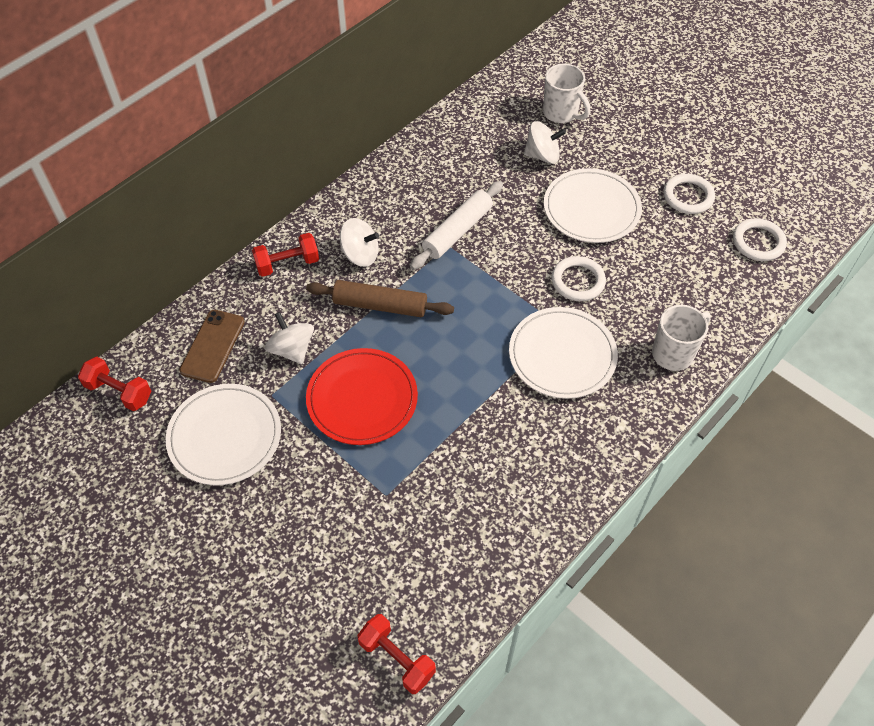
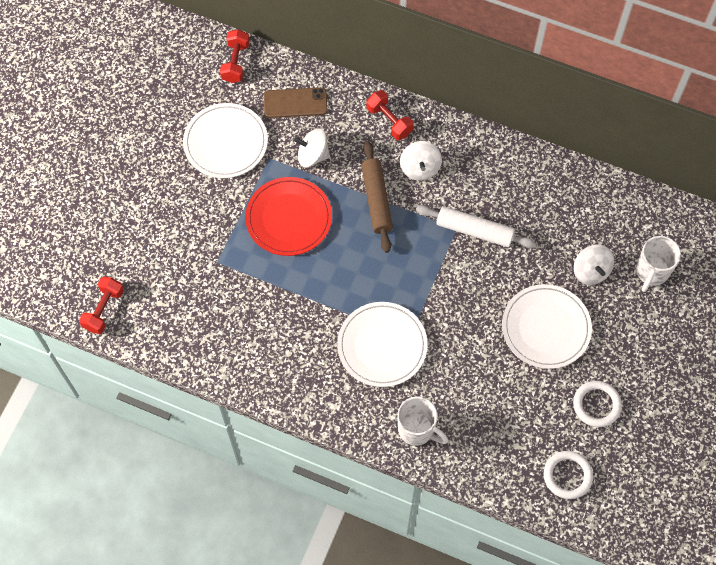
camera: 70 degrees right, 10 degrees up
(292, 349) = (312, 155): white spinning top -> white spinning top turned 120 degrees counterclockwise
(578, 281) = (461, 338): white ring -> none

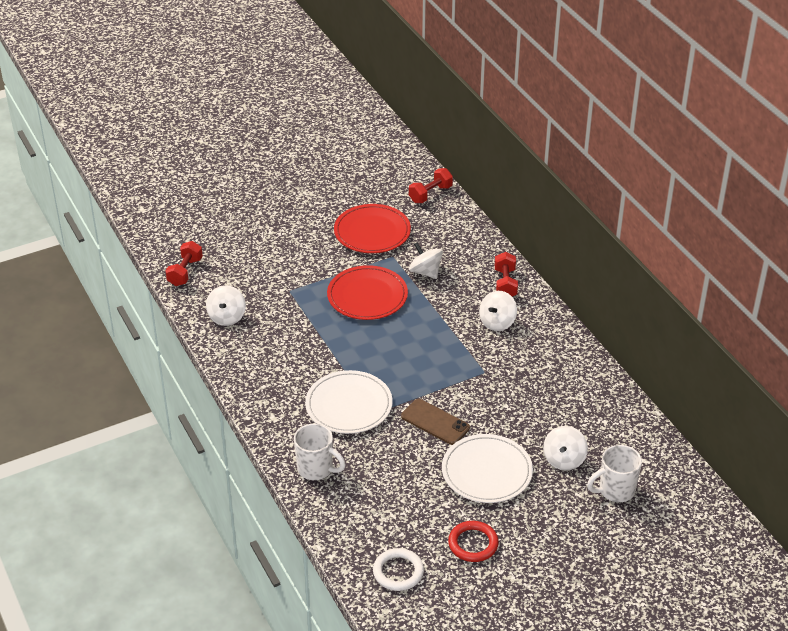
camera: 40 degrees right, 25 degrees down
(104, 310) = (185, 272): red dumbbell -> red dumbbell turned 45 degrees counterclockwise
(191, 331) = (227, 317): none -> white spinning top
(225, 142) = (372, 232): white plate -> red plate
(295, 103) = (447, 237): brown phone -> brown phone (435, 422)
(377, 200) = (443, 322): brown rolling pin -> none
(417, 430) = (316, 469): white mug -> white mug turned 45 degrees counterclockwise
(474, 230) = (497, 381): white rolling pin -> none
(596, 405) = (473, 544): white ring -> red ring

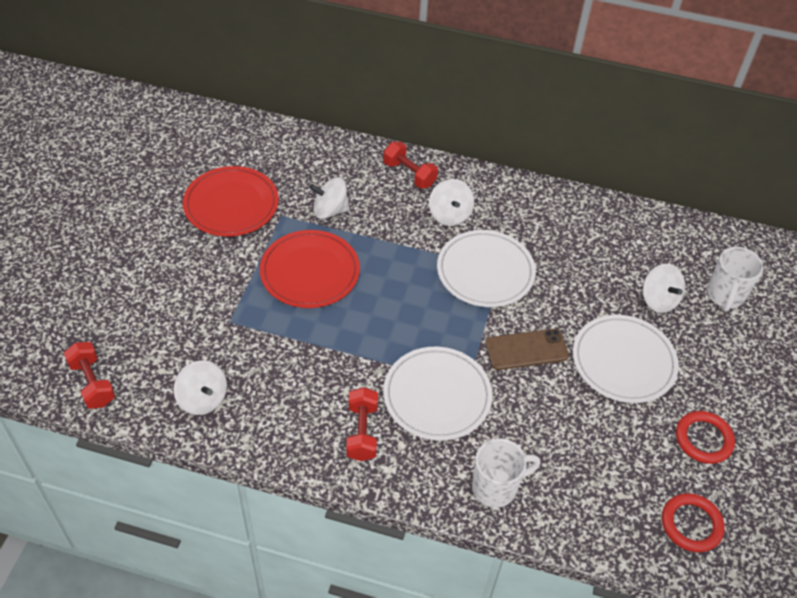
camera: 50 degrees left, 10 degrees up
(398, 572) = (691, 524): white ring -> red ring
(430, 194) = (237, 132): red dumbbell -> red dumbbell (362, 432)
(473, 366) = (485, 271): none -> white plate

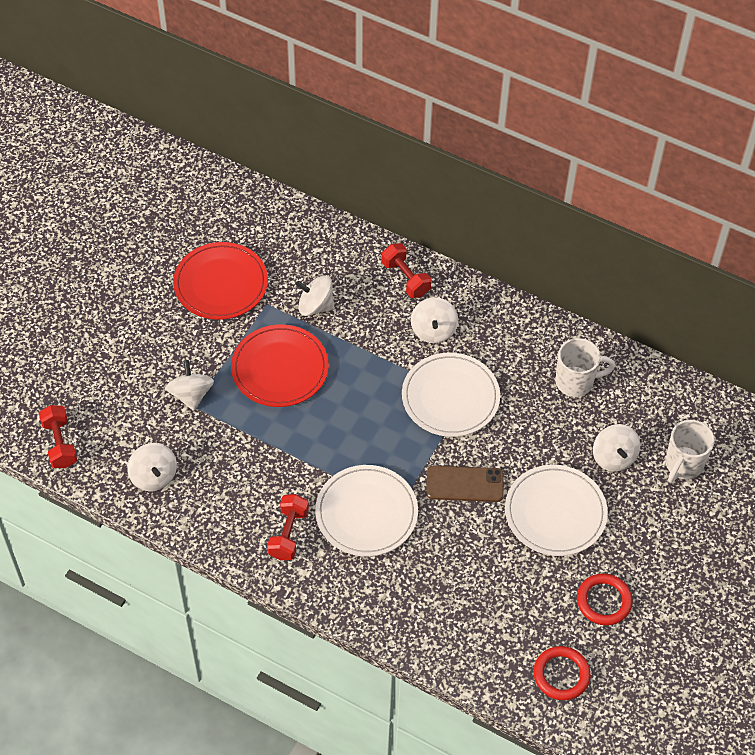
camera: 15 degrees right, 5 degrees up
(225, 311) = (191, 395): none -> white spinning top
(496, 487) = (394, 607): white mug -> white mug (576, 382)

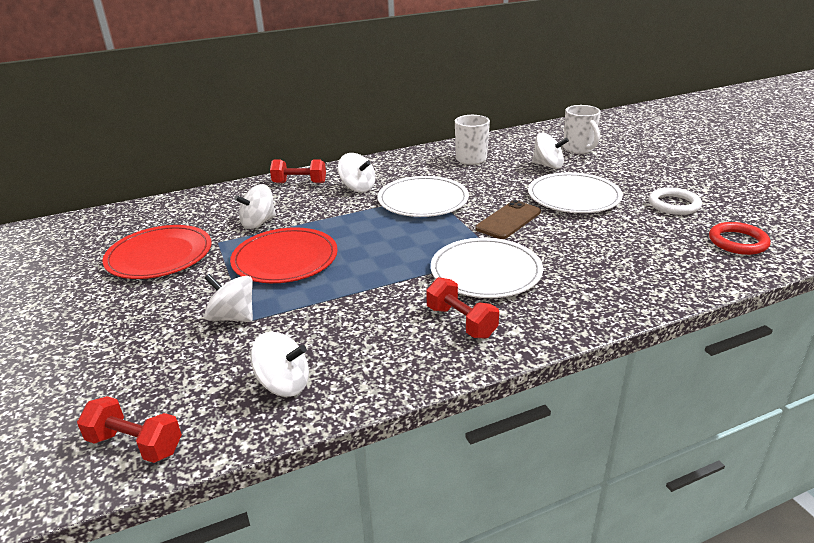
camera: 50 degrees left, 25 degrees down
(604, 601) = (674, 204): red ring -> white ring

